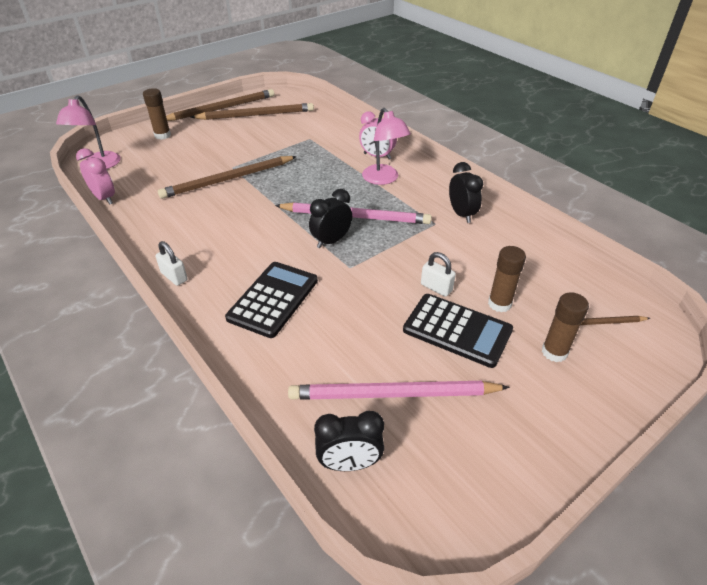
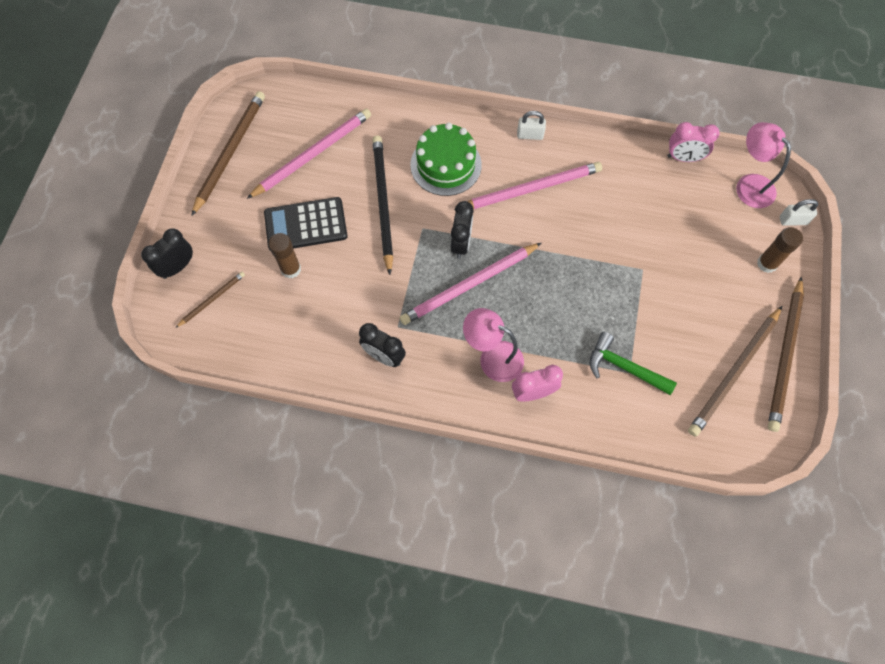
camera: 140 degrees right, 25 degrees up
(228, 179) = (623, 250): brown pencil -> brown pencil (230, 152)
(231, 242) = (531, 189): none -> pink pencil
(273, 299) = (446, 165): black calculator -> green cake
(309, 141) = (624, 367): none -> green hammer
(349, 463) = (306, 105): black clock -> black clock (178, 267)
(364, 304) = (383, 203): none -> black pencil
(436, 287) = (345, 253): white padlock -> white padlock (793, 220)
(554, 352) = (232, 251): brown glue stick -> none

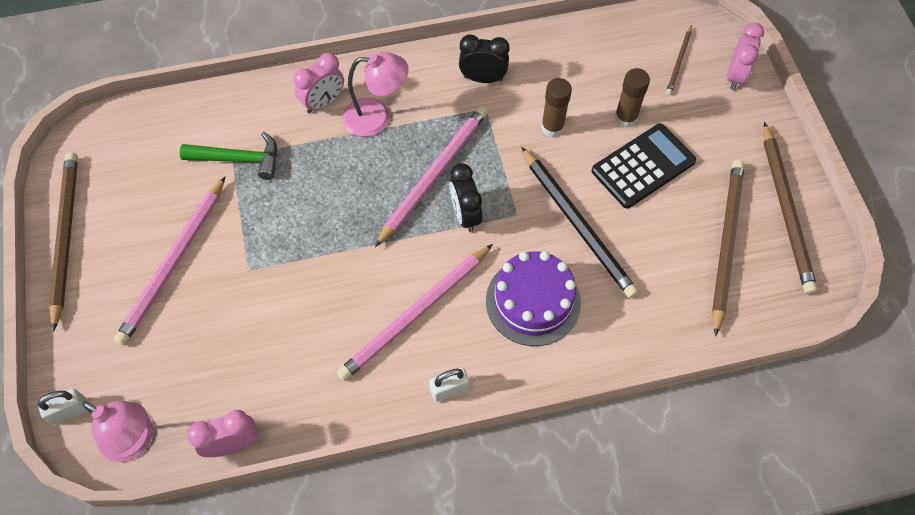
camera: 155 degrees right, 5 degrees down
(178, 267) = (735, 76): black clock -> pink clock
(313, 154) = (693, 247): pink pencil -> pink pencil (173, 263)
(446, 165) = (533, 301): green cake -> purple cake
(734, 372) = (120, 198): brown pencil -> brown pencil (726, 243)
(767, 263) = (98, 337): brown glue stick -> brown glue stick (552, 127)

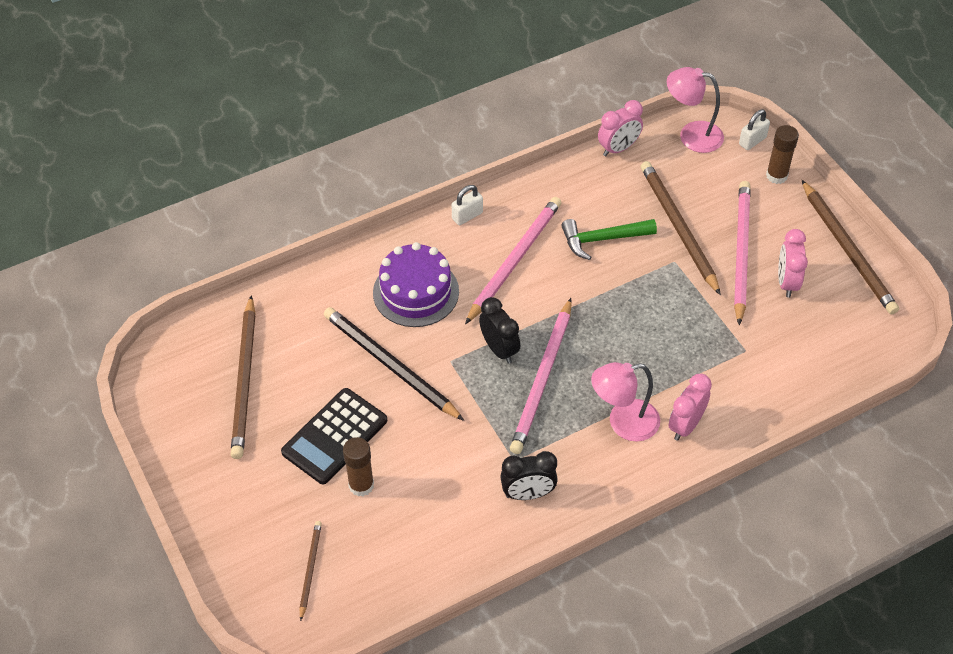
camera: 165 degrees right, 10 degrees down
(239, 159) = (737, 350): green hammer -> green hammer (602, 239)
(552, 127) = (437, 456): brown glue stick -> brown glue stick (776, 175)
(735, 76) = (242, 567): pink clock -> pink clock (787, 282)
(786, 210) = (186, 425): brown pencil -> brown pencil (678, 227)

